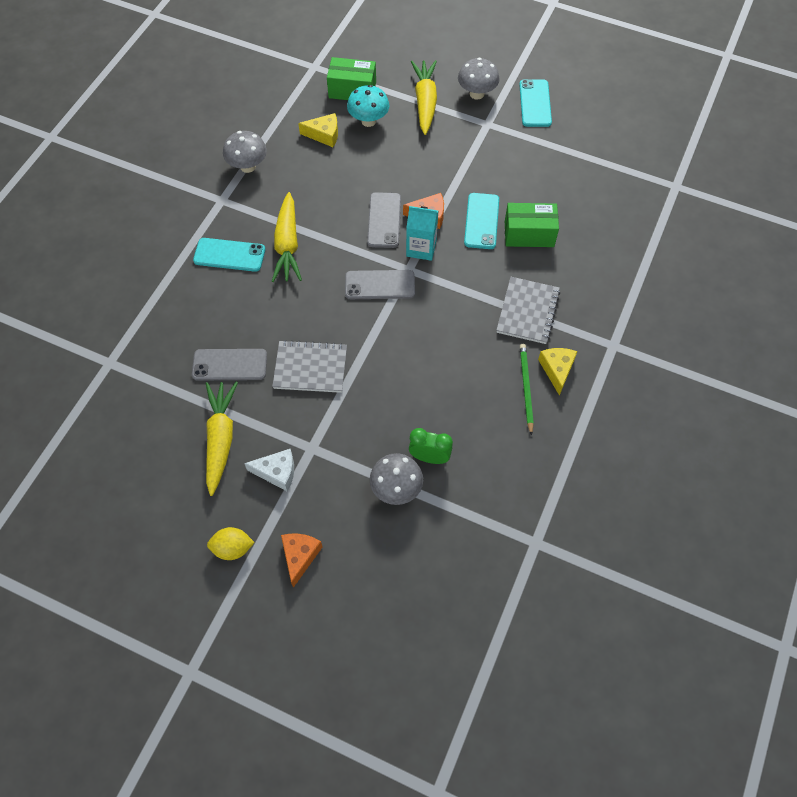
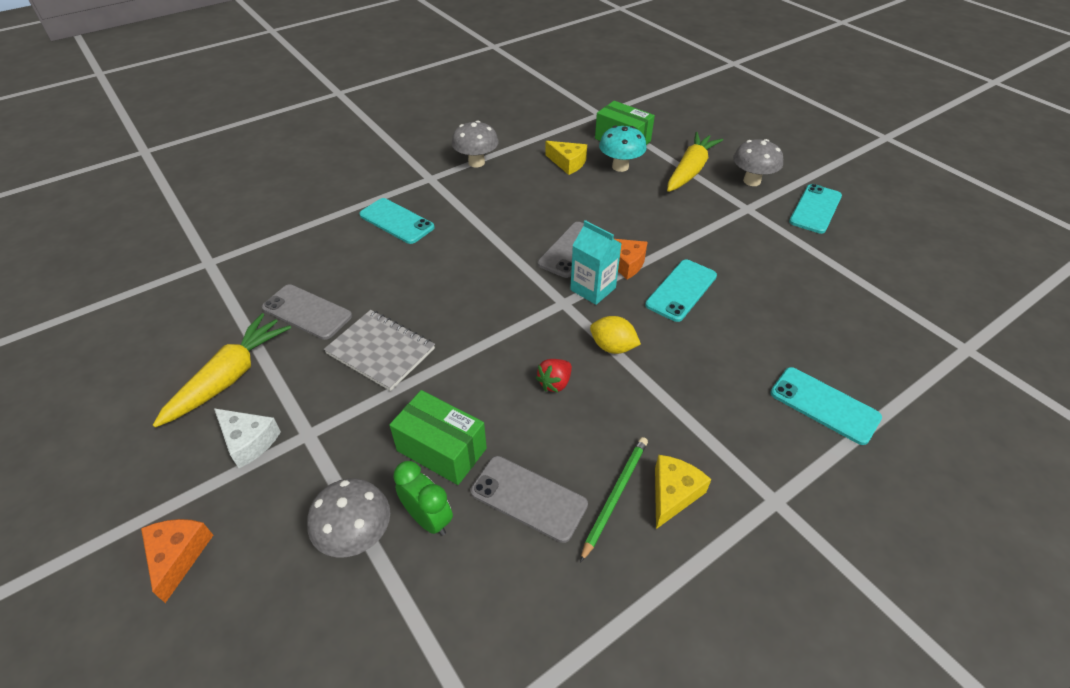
camera: 30 degrees right, 15 degrees down
(232, 548) = (124, 501): yellow lemon -> yellow lemon (612, 347)
(287, 245) = (457, 233): yellow carrot -> none
(300, 556) = (178, 556): orange cheese -> orange cheese turned 45 degrees counterclockwise
(380, 285) = (520, 304): grey phone -> grey phone (528, 498)
(443, 333) = (555, 383): none -> red strawberry
(528, 311) = (677, 406): grey notebook -> none
(529, 234) = (731, 324): green box -> green box (441, 449)
(612, 268) = (824, 405): none -> turquoise phone

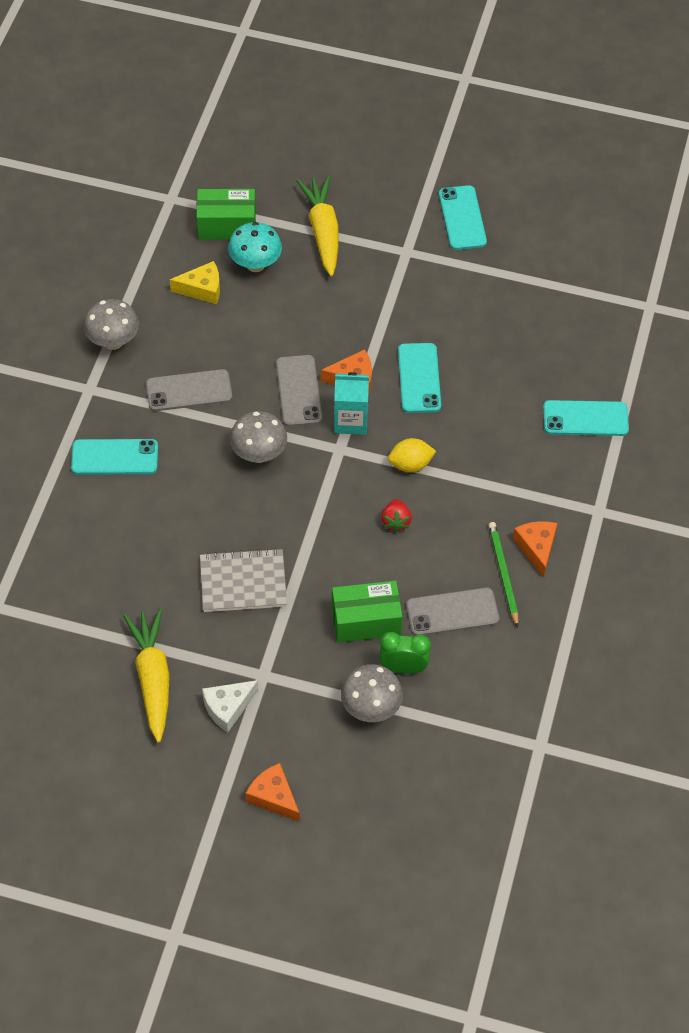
camera: 40 degrees left, 10 degrees up
(249, 441) = (228, 707): white cheese -> white cheese turned 150 degrees clockwise
(307, 312) = (144, 591): grey phone -> grey phone (189, 390)
(673, 494) = (536, 548): yellow cheese -> orange cheese
(752, 181) = (386, 213): grey mushroom -> grey mushroom (259, 454)

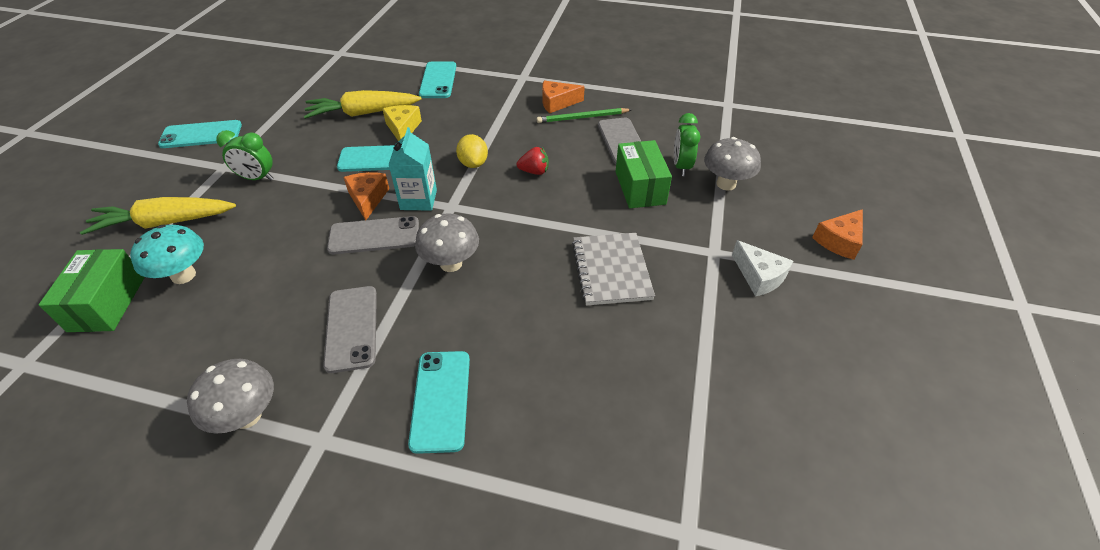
camera: 90 degrees left, 10 degrees down
(153, 678) = (746, 340): yellow carrot -> yellow carrot (363, 113)
(202, 289) = (198, 323): yellow cheese -> yellow cheese (403, 128)
(387, 282) = (257, 178): none -> green clock

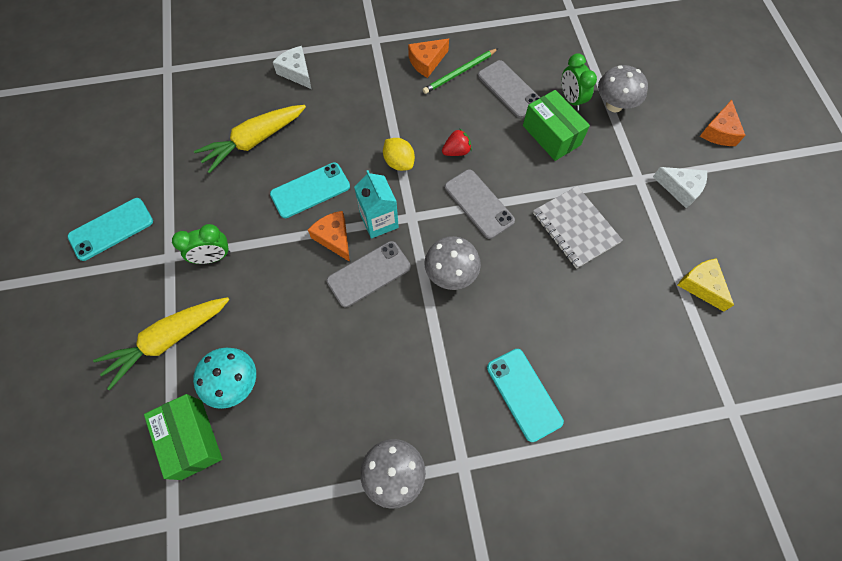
camera: 25 degrees left, 20 degrees up
(351, 328) = (416, 367): grey phone -> grey phone (478, 204)
(403, 128) = (306, 146): yellow cheese -> yellow cheese (701, 285)
(438, 80) = (296, 72): turquoise phone -> white cheese

